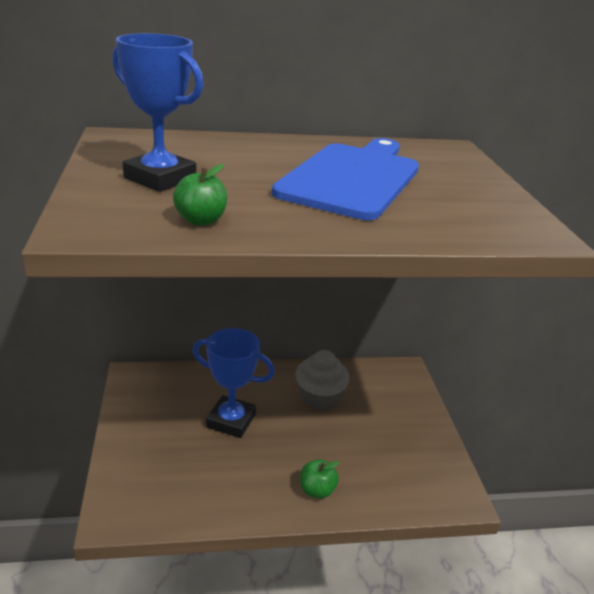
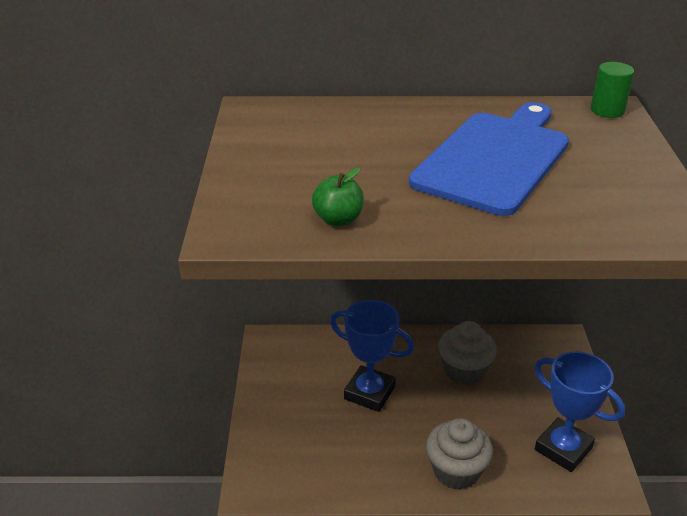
camera: 10 degrees right, 5 degrees up
(160, 178) = (299, 166): blue trophy -> blue trophy (563, 449)
(317, 490) = (456, 471): green apple -> grey cupcake
(447, 148) = (607, 110): none -> green cylinder

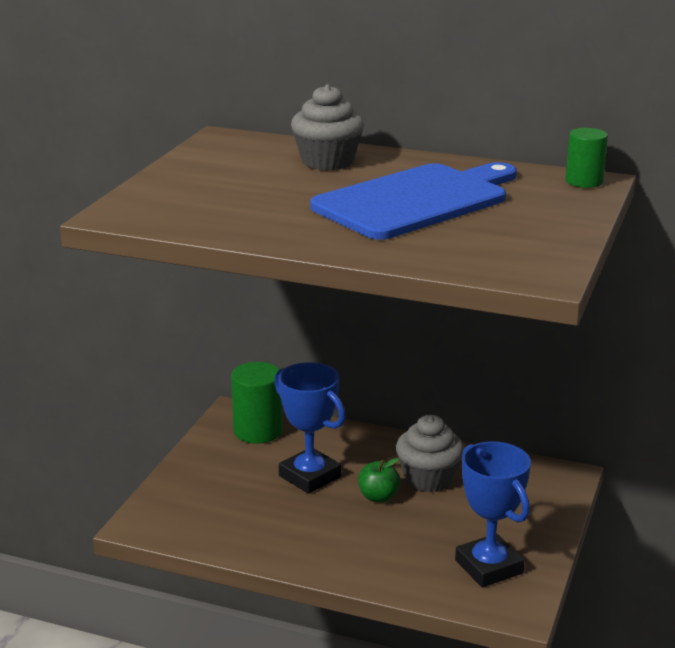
camera: 20 degrees right, 10 degrees down
(299, 355) = (258, 431): none -> green cylinder
(338, 219) = (219, 220): green apple -> green apple (378, 497)
(456, 471) = (355, 558): grey cupcake -> grey cupcake (327, 162)

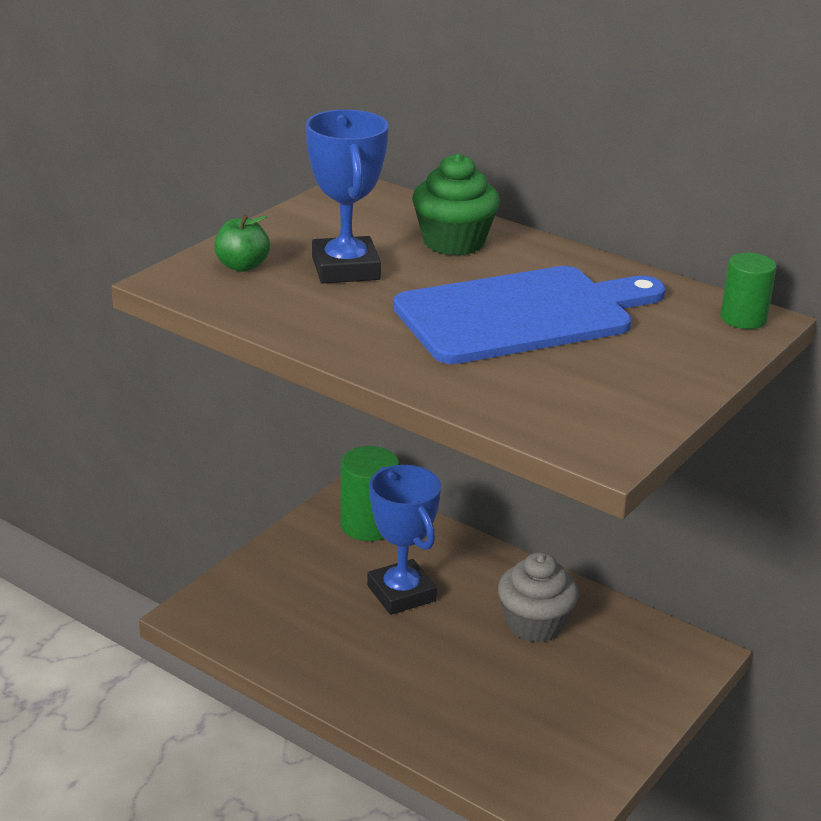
camera: 15 degrees right, 5 degrees up
(327, 162) = (453, 242): grey cupcake -> green cupcake
(378, 497) = (467, 635): green apple -> green apple (242, 266)
(489, 567) = (554, 751): blue trophy -> blue trophy (346, 269)

